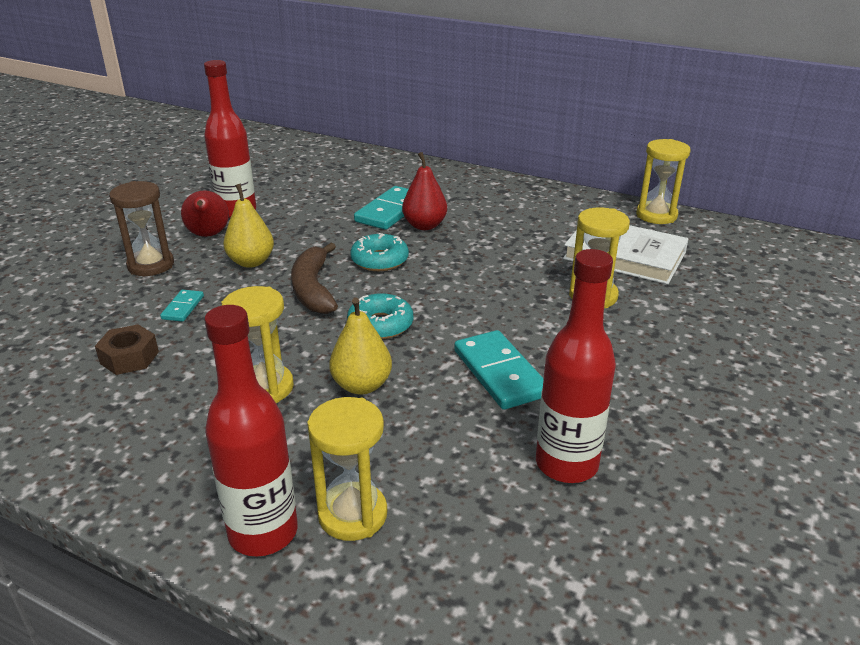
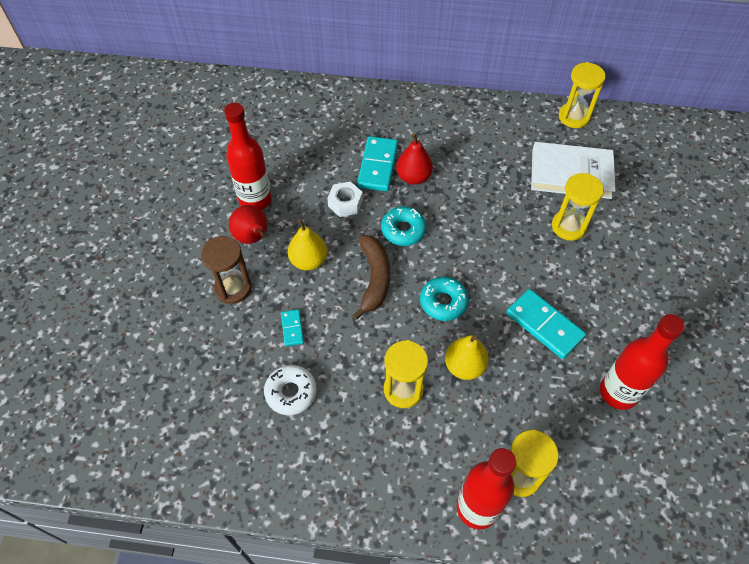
camera: 20 degrees left, 25 degrees up
(129, 358) = (291, 392): brown nut -> white donut
(313, 289) = (374, 278): brown banana -> brown banana turned 150 degrees counterclockwise
(330, 230) = (345, 203): none -> white nut

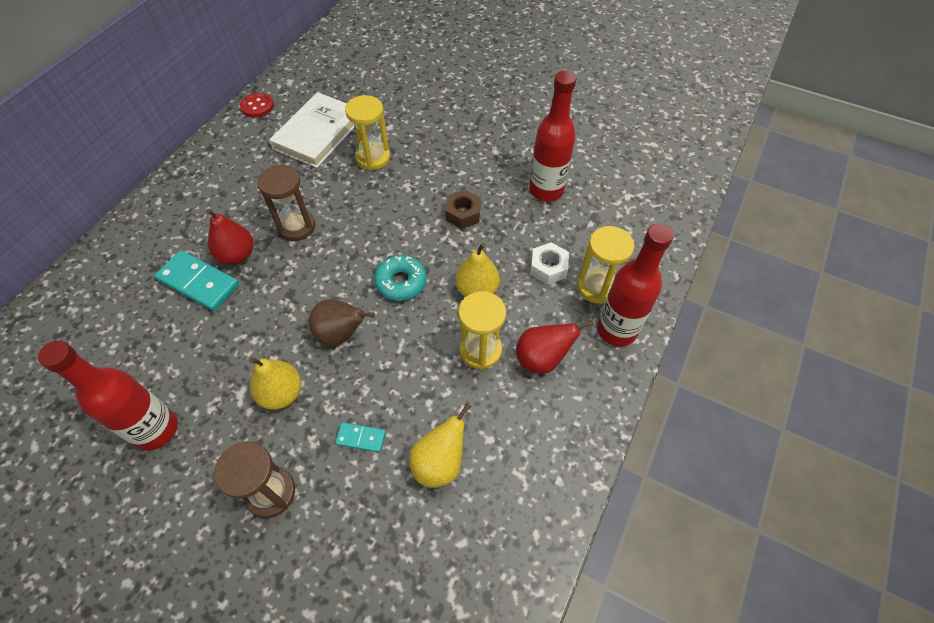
camera: 70 degrees left, 0 degrees up
(253, 238) = (211, 448): red pear -> red pear (542, 359)
(291, 392) = (440, 463): white donut -> yellow pear
(345, 203) = (227, 331): white nut -> white nut (548, 268)
(374, 278) = (341, 334): brown banana -> brown pear
(403, 230) = (297, 287): turquoise donut -> none
(461, 203) = (296, 226): none -> brown hourglass
(544, 325) = (463, 214): turquoise domino -> brown nut
(574, 117) = (257, 106): yellow hourglass -> red button

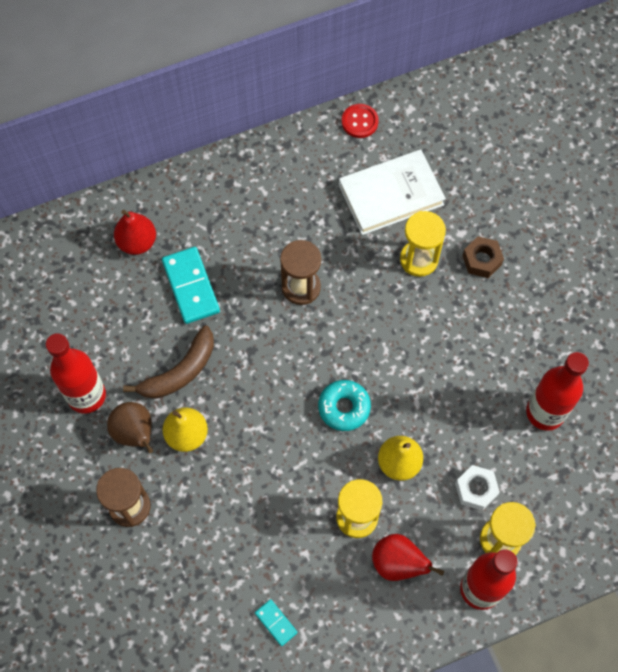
camera: 40 degrees right, 10 degrees up
(237, 255) = (236, 281): red pear -> red pear (137, 242)
(237, 349) = (180, 371): none -> brown banana
(341, 334) = (263, 418): brown pear -> brown pear (135, 433)
(361, 438) = (216, 515): turquoise domino -> turquoise domino (276, 622)
(440, 463) = (255, 580): yellow pear -> none
(463, 214) = (449, 380): brown nut -> brown nut (481, 260)

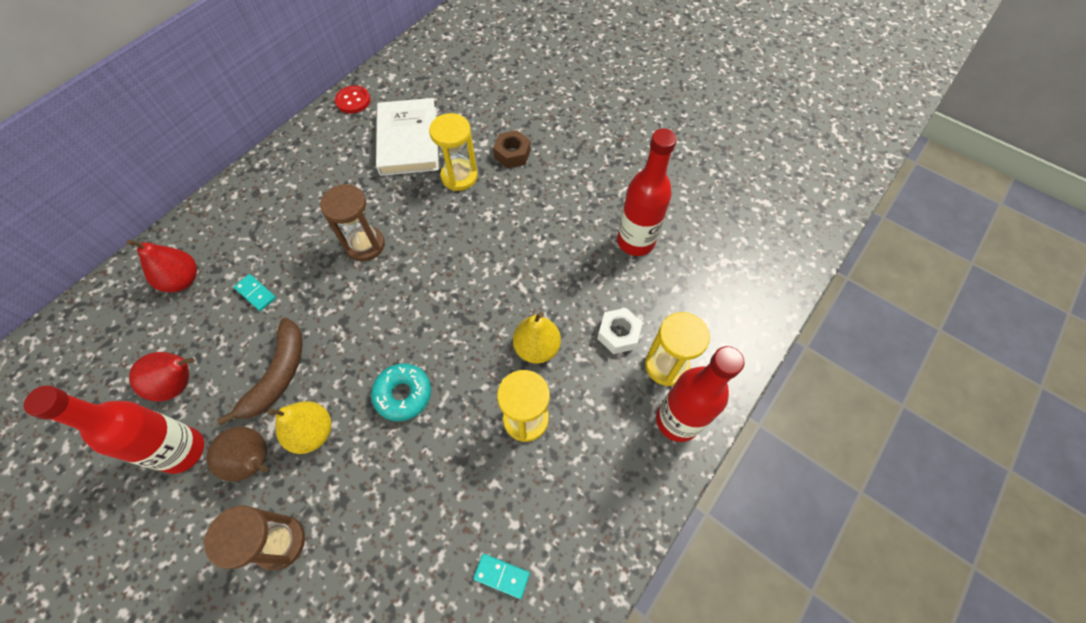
camera: 30 degrees left, 5 degrees down
(191, 286) = (256, 293): turquoise domino -> turquoise domino, size x0.52
(344, 407) = (459, 326): turquoise donut -> turquoise donut (403, 394)
(391, 195) = (408, 140): white book -> white book turned 45 degrees counterclockwise
(398, 563) = (589, 440): red pear -> red pear (180, 383)

